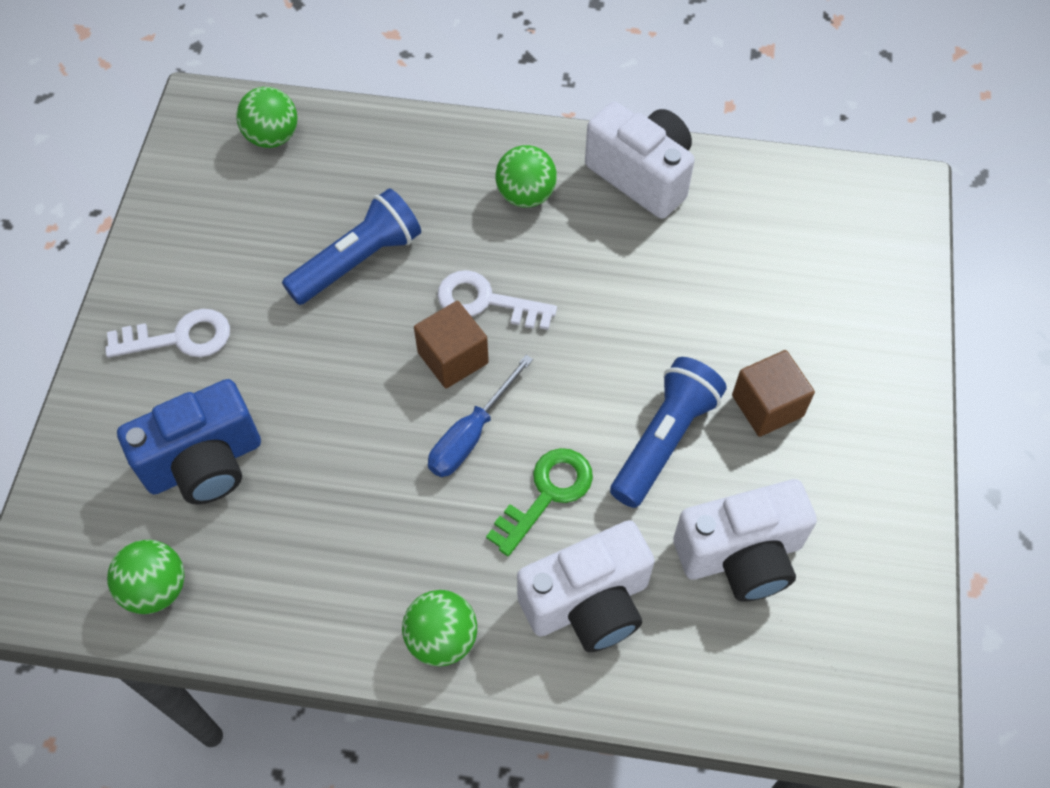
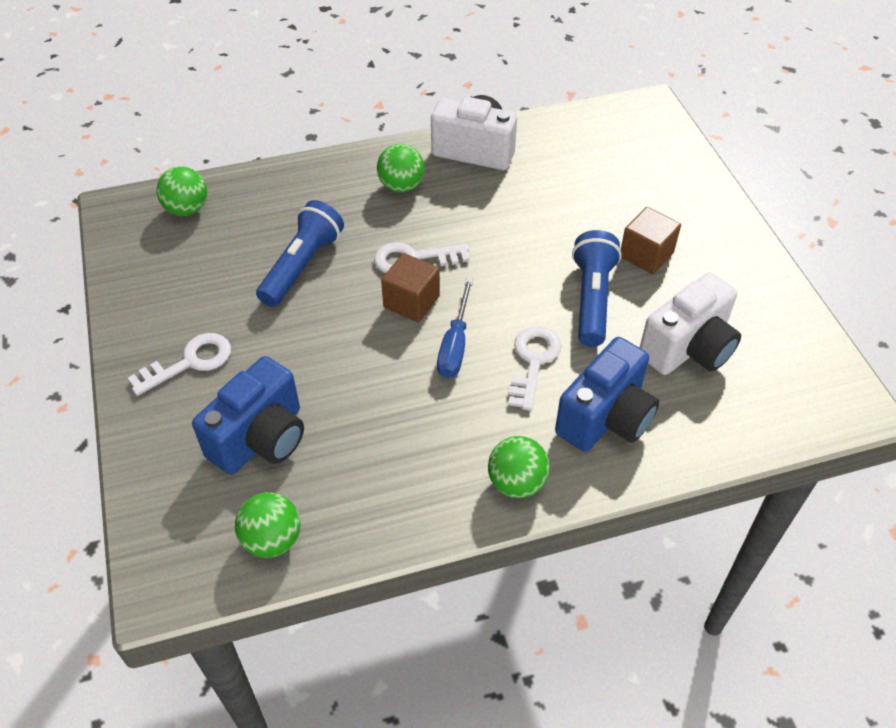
camera: 25 degrees left, 10 degrees down
(547, 494) = (533, 361): green key -> white key
(588, 603) = (606, 418): white camera -> blue camera

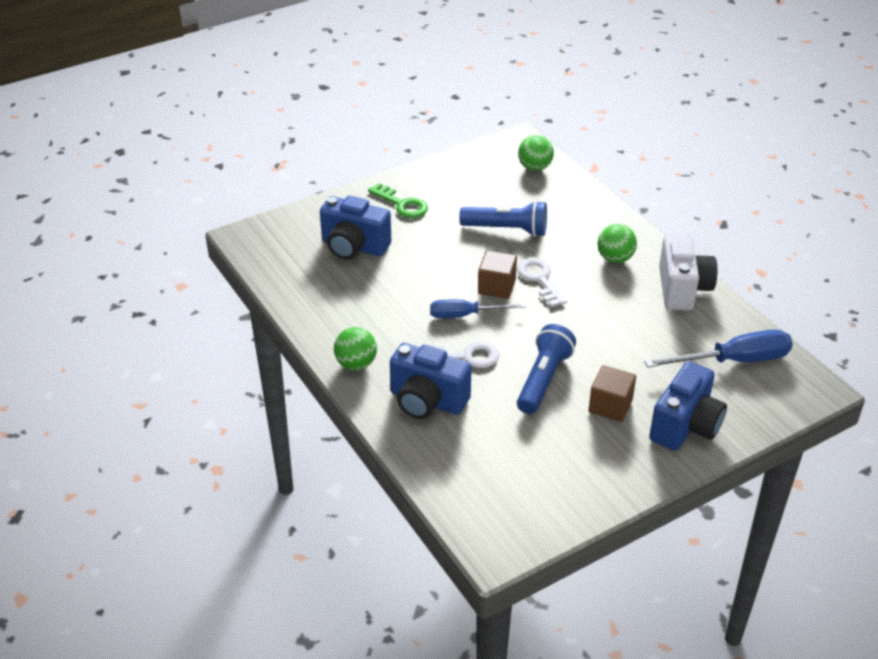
camera: 75 degrees right, 10 degrees down
(190, 362) = (402, 204): white key -> green key
(272, 540) = (283, 269): green ball -> none
(592, 299) = (543, 379): blue flashlight -> blue flashlight turned 60 degrees counterclockwise
(598, 146) = (734, 361): none -> blue screwdriver
(686, 207) = (685, 426): none -> blue camera
(688, 348) = (515, 441): white camera -> none

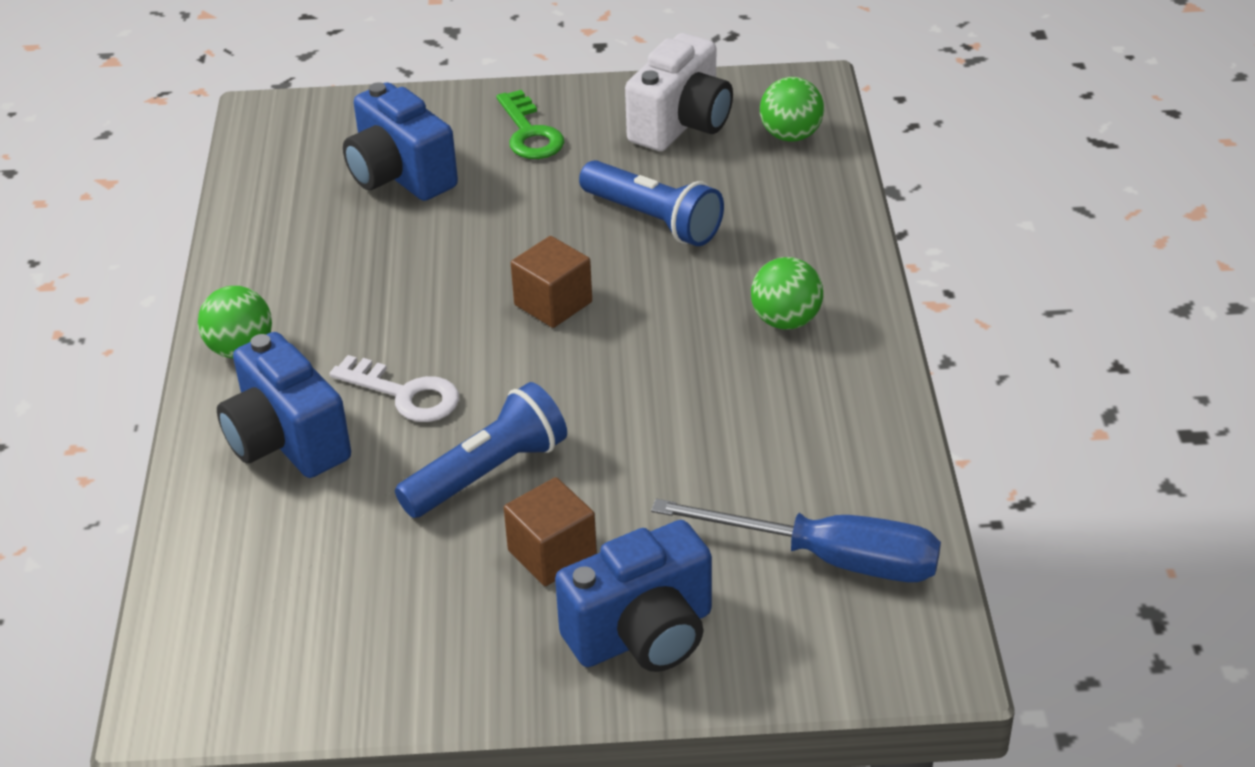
camera: 30 degrees right, 0 degrees up
(465, 315) = (464, 331): blue screwdriver -> none
(540, 280) = (631, 315): white key -> none
(682, 289) = (853, 408): white camera -> white camera (681, 124)

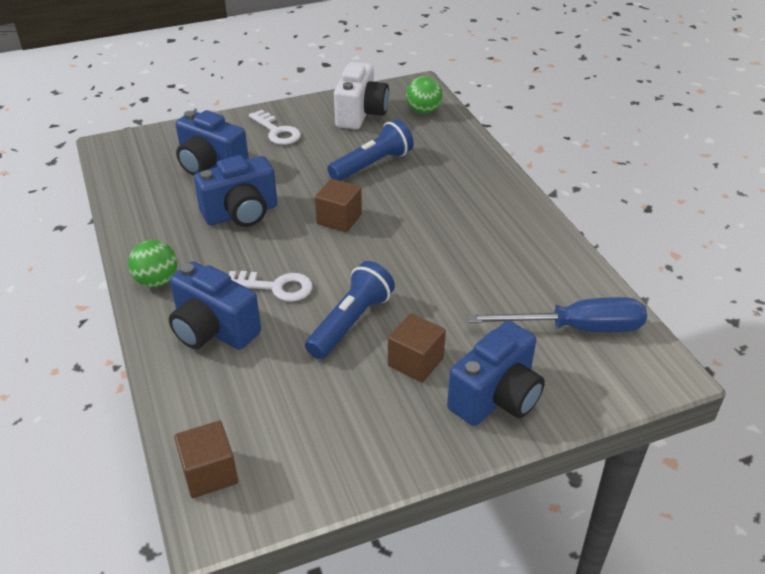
camera: 20 degrees left, 0 degrees up
(192, 641) = (209, 473): none -> brown cube
(409, 266) = (241, 214): none -> blue camera
(529, 133) = (277, 131): green key -> white key
(653, 220) = (372, 165): blue flashlight -> blue flashlight turned 60 degrees counterclockwise
(786, 321) = (476, 204): green ball -> none

